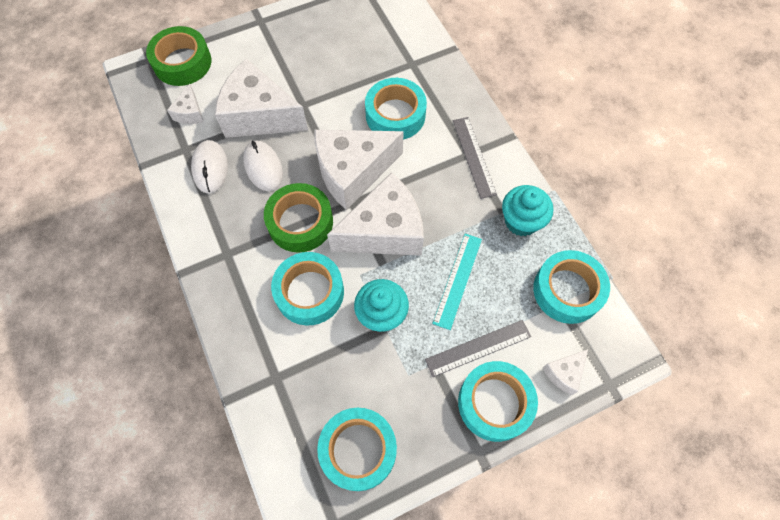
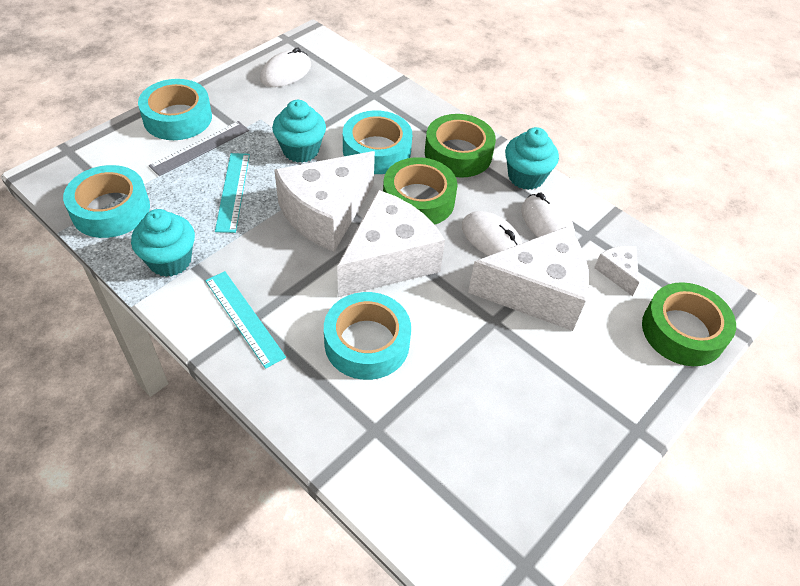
camera: 155 degrees right, 15 degrees down
(193, 219) = (526, 177): none -> turquoise cupcake
(236, 265) = (458, 153): none -> green tape
(358, 450) = (286, 73): turquoise tape -> white mouse
(474, 157) = (244, 318): grey ruler -> turquoise ruler
(564, 373) = (113, 148): white cheese -> none

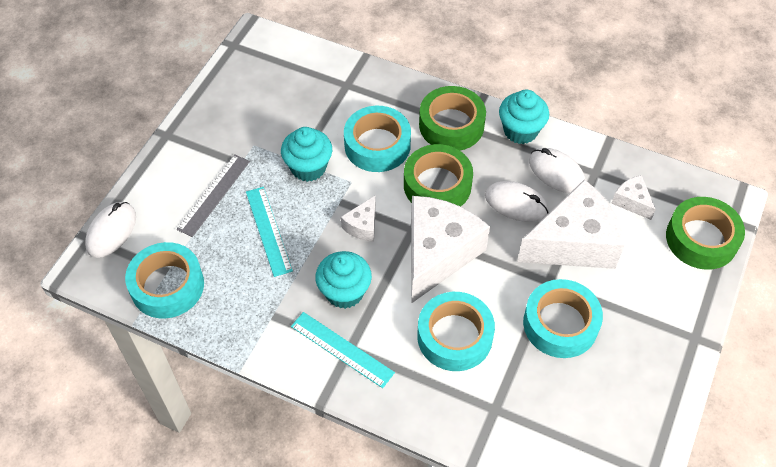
camera: 15 degrees left, 5 degrees up
(170, 261) = (249, 318): turquoise cupcake -> turquoise cupcake (344, 292)
(177, 118) = (175, 169): turquoise tape -> turquoise tape (560, 324)
(286, 73) = (252, 85): white mouse -> white mouse (111, 231)
(326, 214) = (362, 226): white cheese -> white cheese, size x0.45

